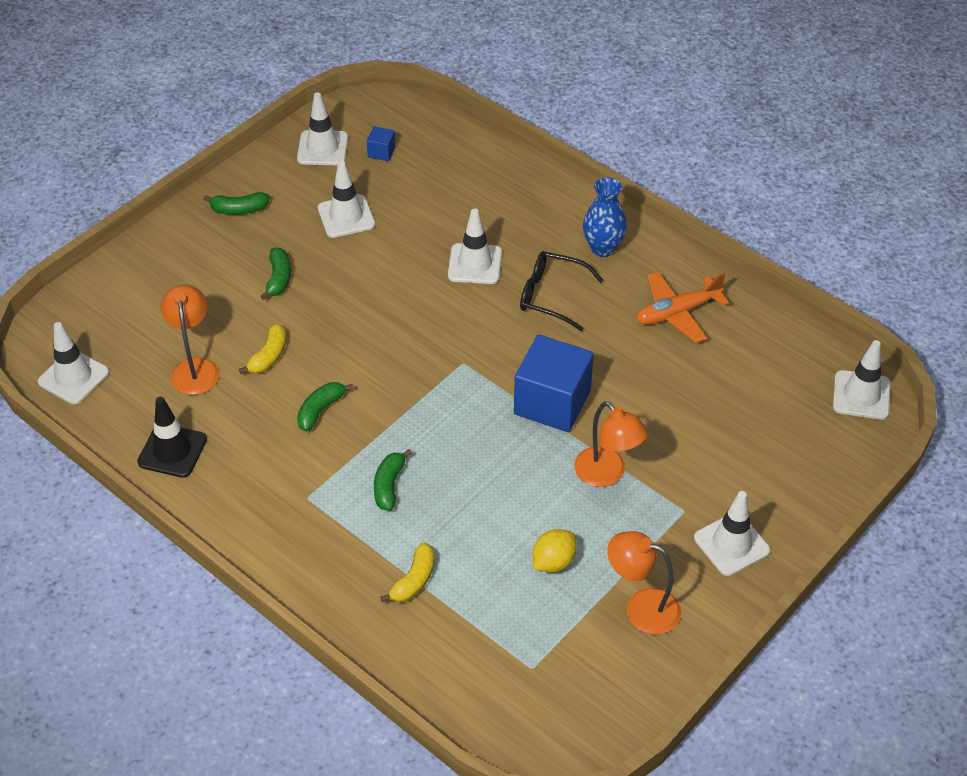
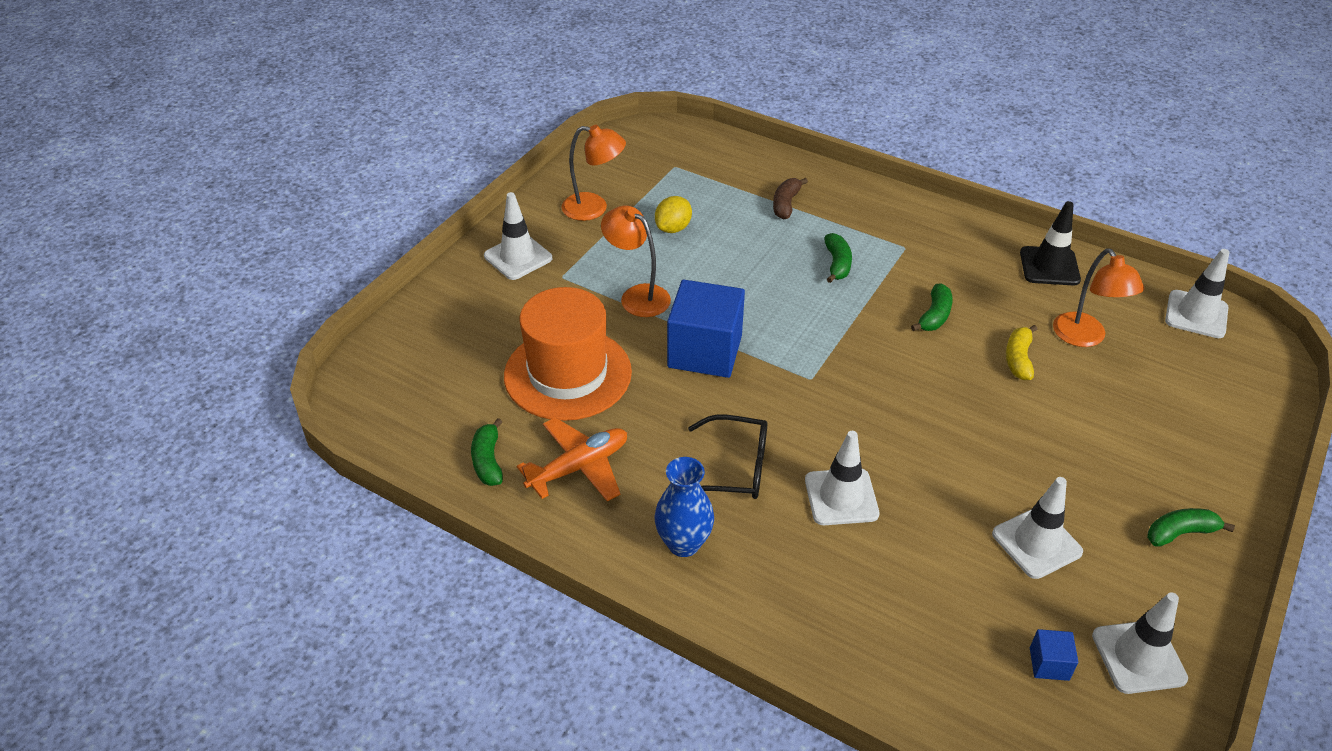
camera: 170 degrees right, 5 degrees down
(278, 278) = (1066, 445): green banana -> green banana (488, 461)
(414, 580) = (786, 204): yellow banana -> brown banana
(683, 397) = (568, 374): none -> orange hat
(861, 395) = (371, 400): white traffic cone -> none

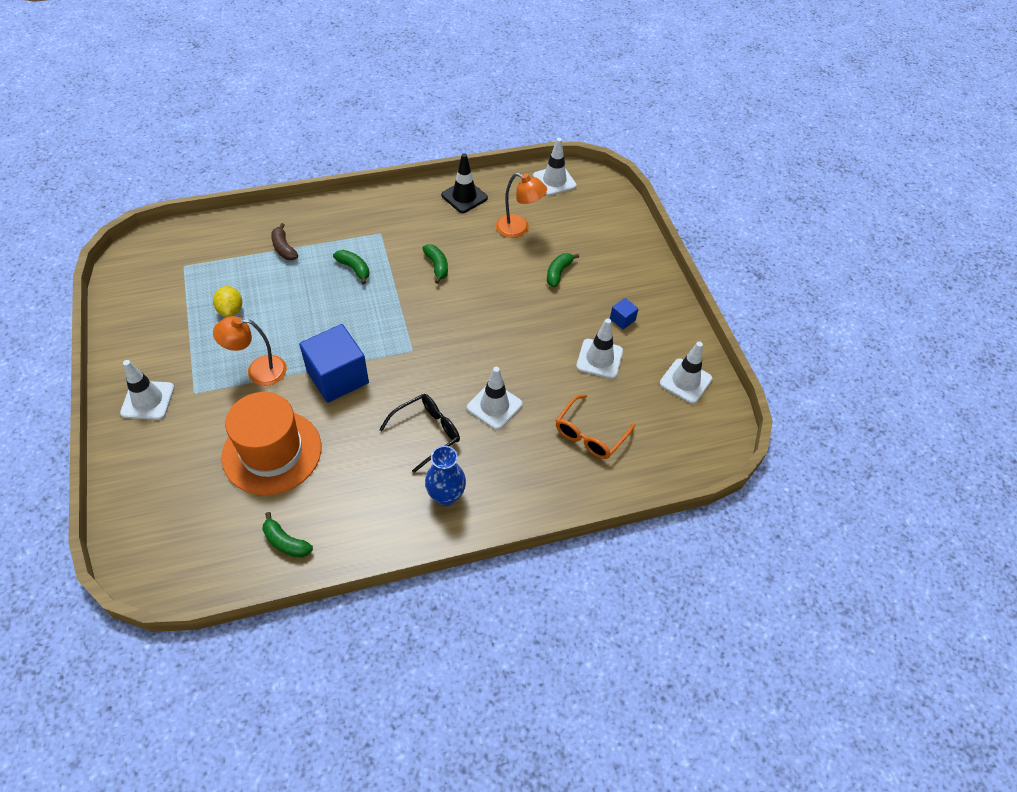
camera: 50 degrees left, 10 degrees up
(579, 467) = (343, 501): orange plane -> none
(594, 208) = (161, 331): orange lamp -> none
(927, 615) = (590, 434): none -> orange glasses
(1018, 359) = (500, 263): yellow banana -> none
(1049, 664) = (657, 414): blue cube -> blue cube (622, 319)
(1180, 533) = (648, 306): green banana -> green banana (558, 273)

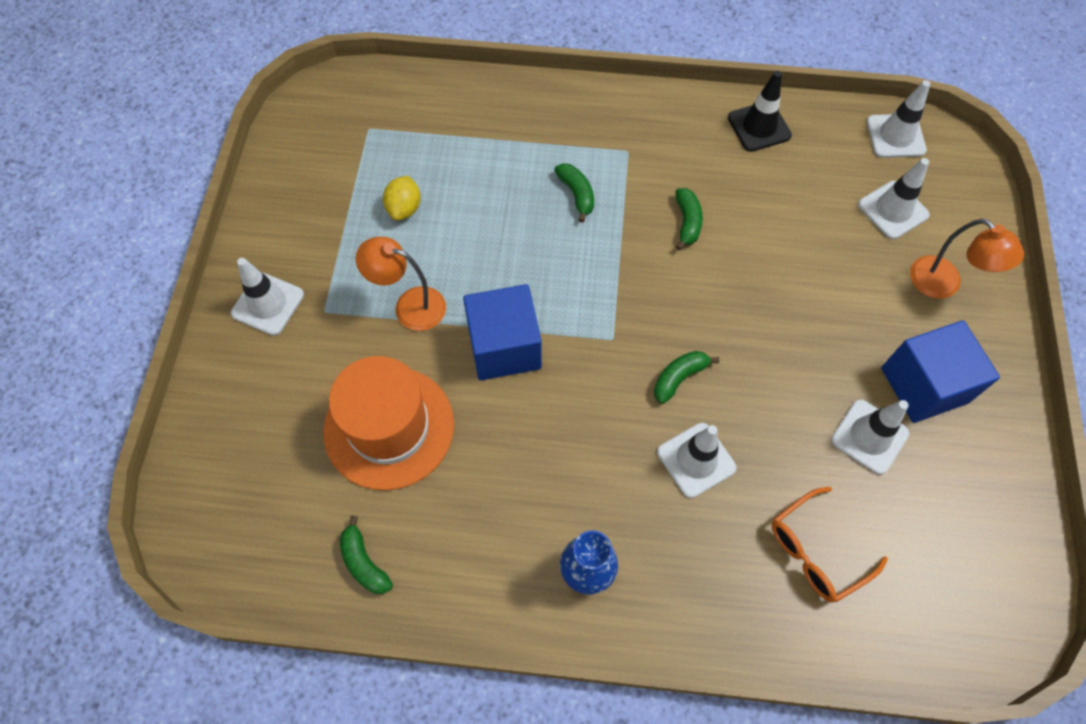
camera: 25 degrees right, 10 degrees up
(284, 248) = (497, 138): brown banana -> none
(427, 433) = (592, 469): black glasses -> none
(519, 229) = (819, 197): orange lamp -> orange lamp (944, 284)
(558, 273) = (854, 283): green banana -> green banana (679, 378)
(622, 319) = (924, 385): blue cube -> blue cube, size x2.33
(685, 381) = (987, 515): white traffic cone -> white traffic cone (893, 210)

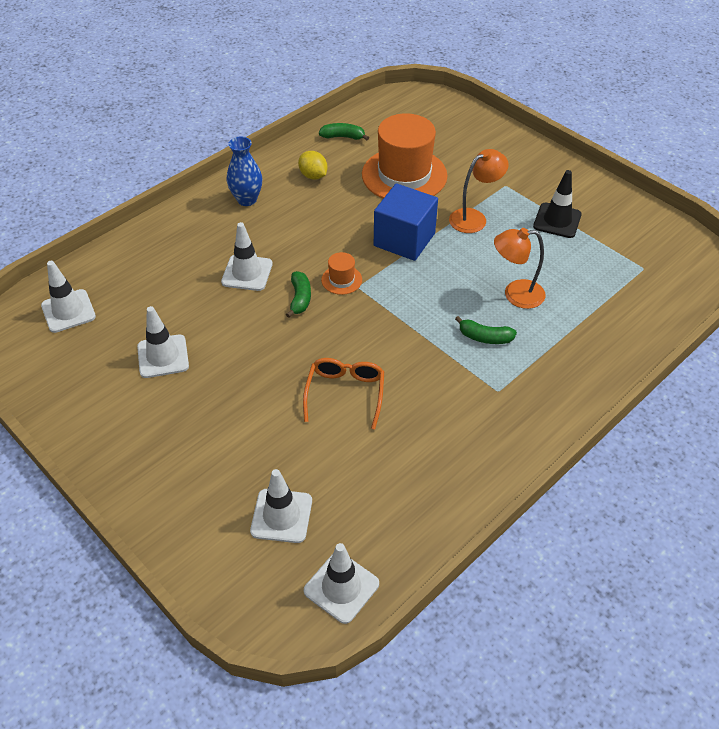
camera: 130 degrees right, 15 degrees down
(268, 304) = (532, 168): white traffic cone -> white traffic cone (68, 311)
(404, 208) = (553, 250): yellow lemon -> yellow lemon (313, 176)
(617, 360) = (341, 280): none -> orange hat
(687, 222) = (402, 380): green banana -> none
(759, 127) = (444, 492): black traffic cone -> black traffic cone (557, 220)
(816, 551) = (144, 285): orange glasses -> orange glasses (345, 393)
(924, 385) = (153, 411): blue cube -> none
(944, 284) = (194, 490): orange lamp -> orange lamp (515, 294)

